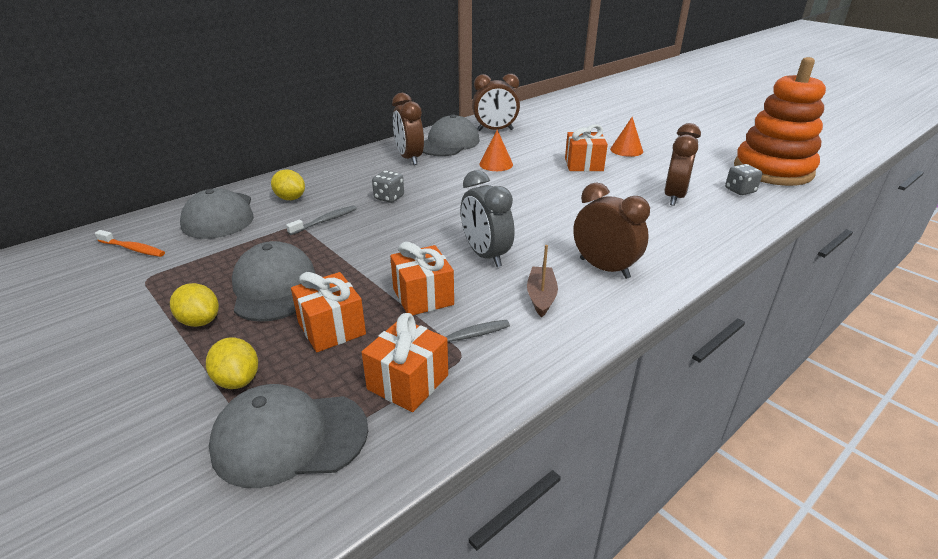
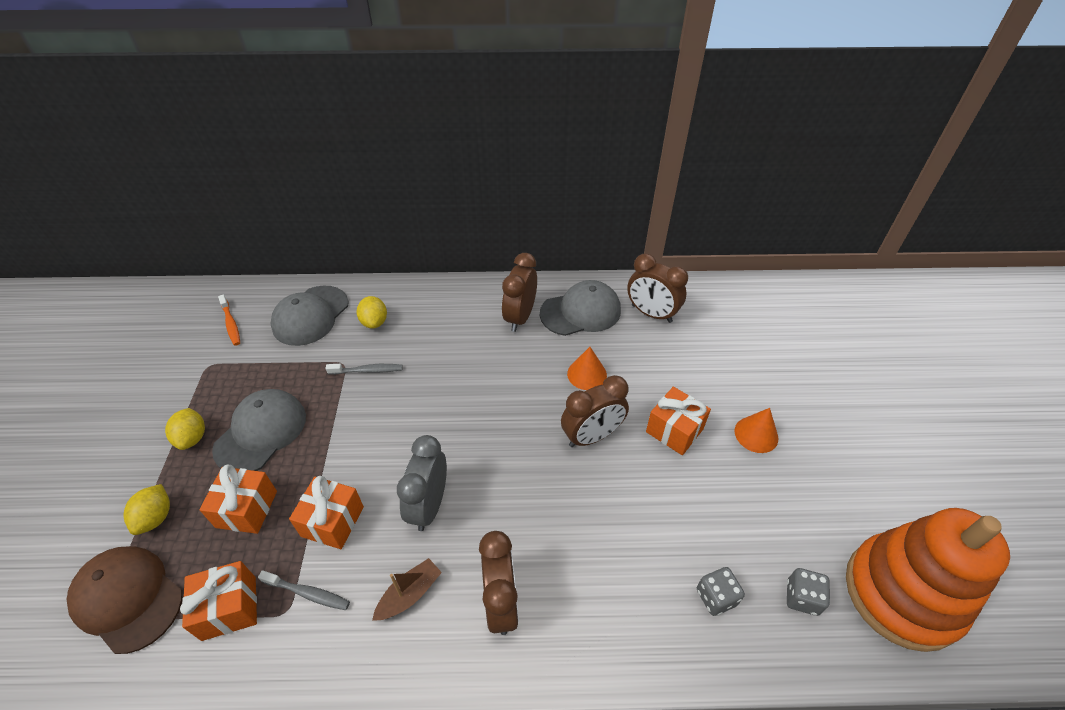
camera: 40 degrees right, 15 degrees up
(289, 438) = (128, 598): grey cap -> brown cap
(389, 197) = (443, 369): grey dice -> grey dice (716, 597)
(674, 197) = (706, 552): brown clock -> brown clock (592, 436)

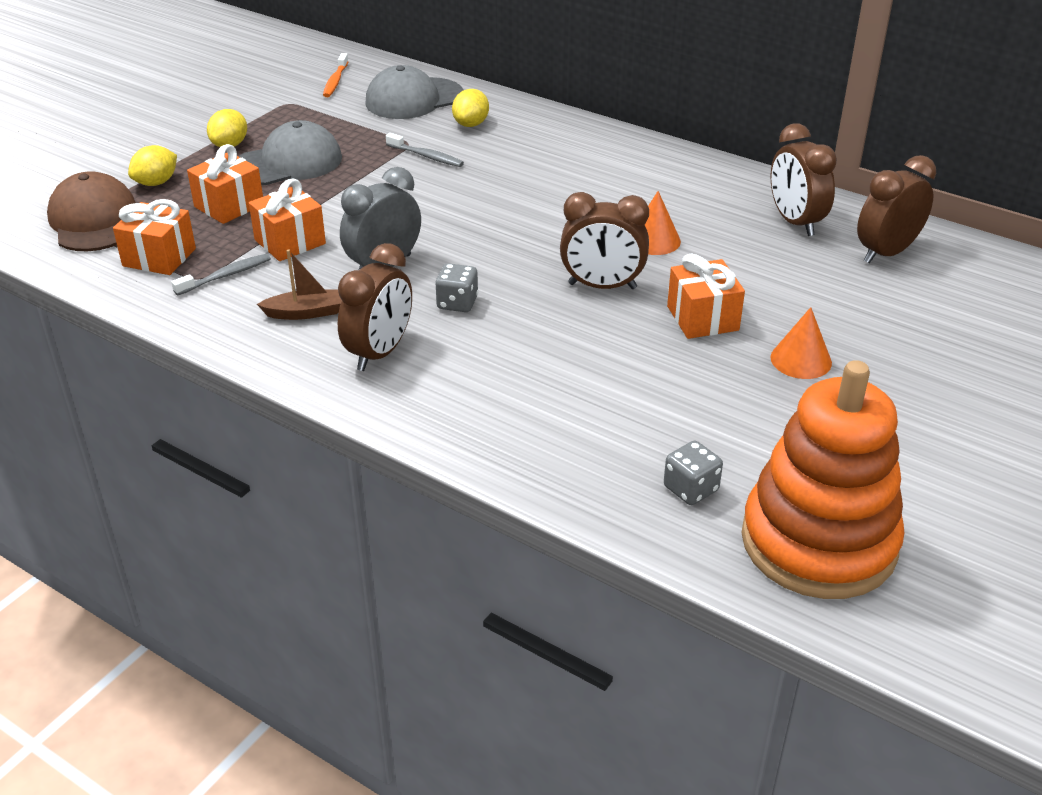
camera: 35 degrees right, 10 degrees down
(308, 593) = (226, 275): grey toothbrush -> grey toothbrush turned 90 degrees counterclockwise
(520, 317) = (630, 172): brown clock -> brown clock (886, 253)
(581, 312) = (707, 191): grey cap -> none
(716, 597) = (594, 445): grey dice -> grey dice (457, 303)

